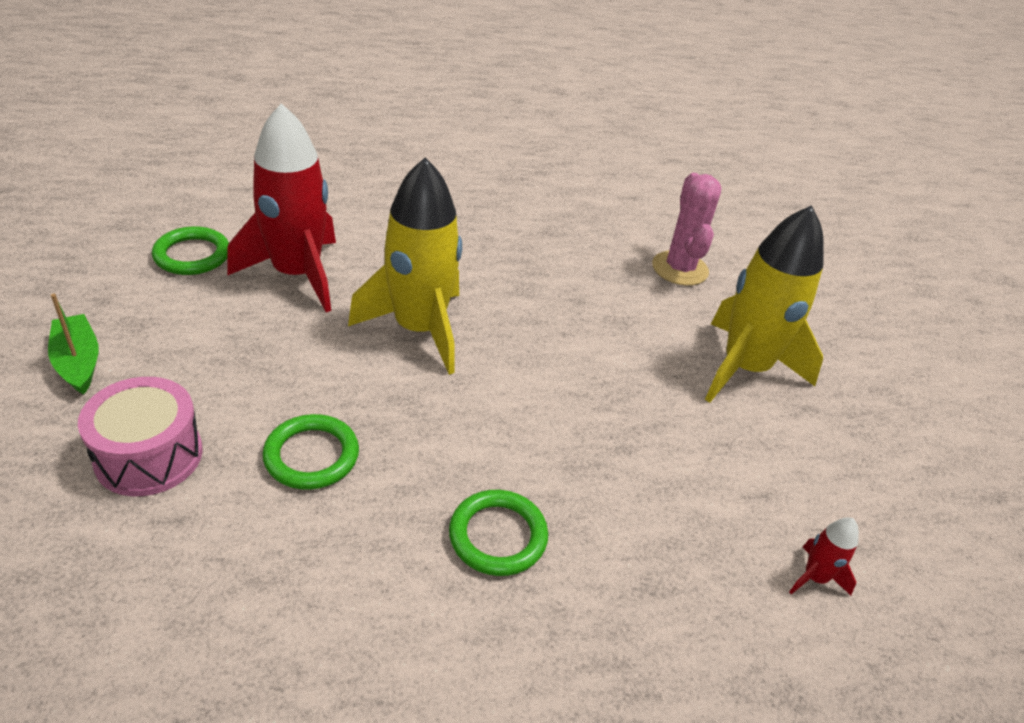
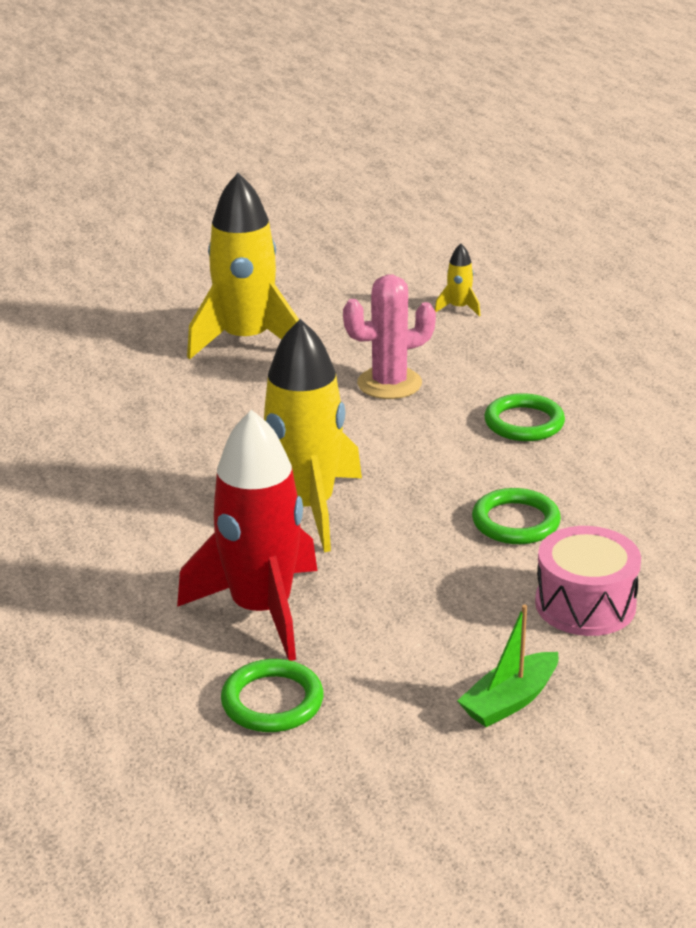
camera: 100 degrees left, 10 degrees down
(680, 269) = (100, 381): pink cactus -> pink cactus (389, 383)
(814, 577) = (459, 308): red rocket -> yellow rocket

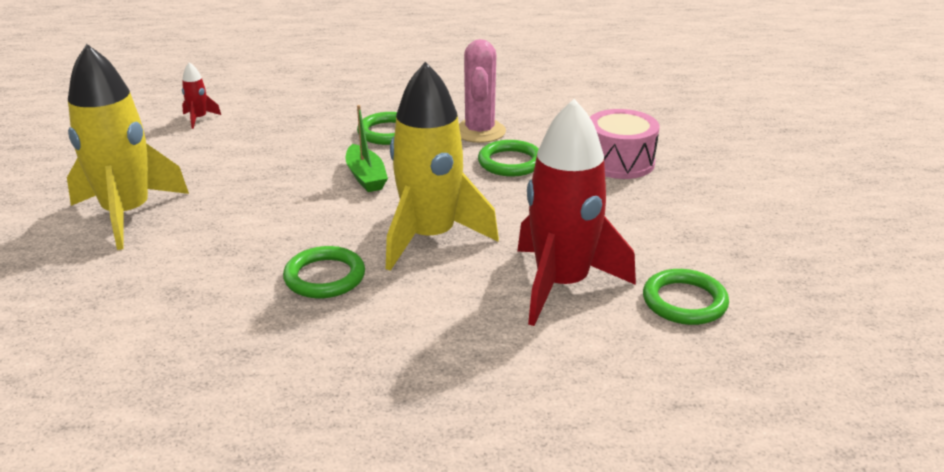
camera: 70 degrees left, 0 degrees up
(199, 469) = (324, 277): none -> green ring
(389, 383) = (279, 167): pink cactus -> pink cactus (479, 131)
(459, 308) = (199, 119): yellow rocket -> red rocket
(510, 701) = (713, 209): green boat -> green boat (366, 177)

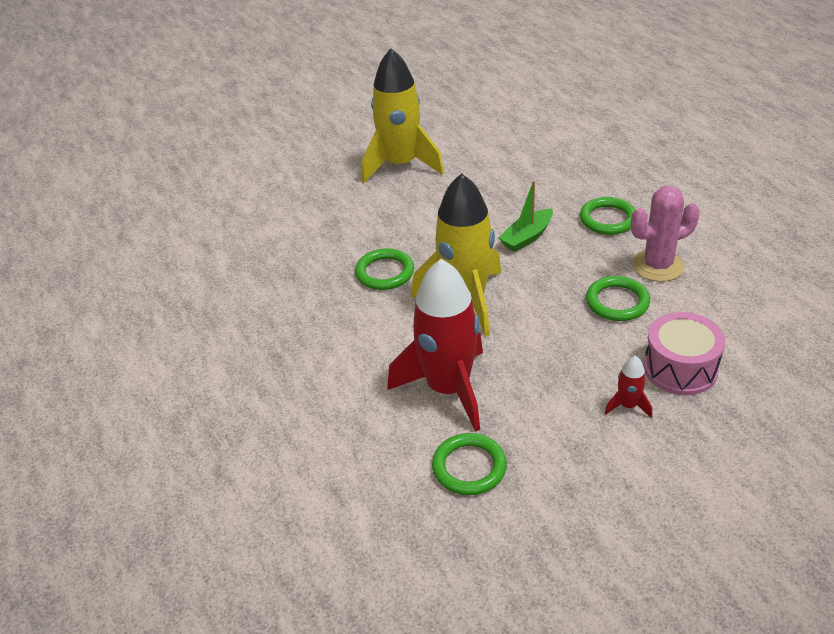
camera: 70 degrees right, 10 degrees up
(199, 119) = (545, 129): red rocket -> red rocket (628, 405)

